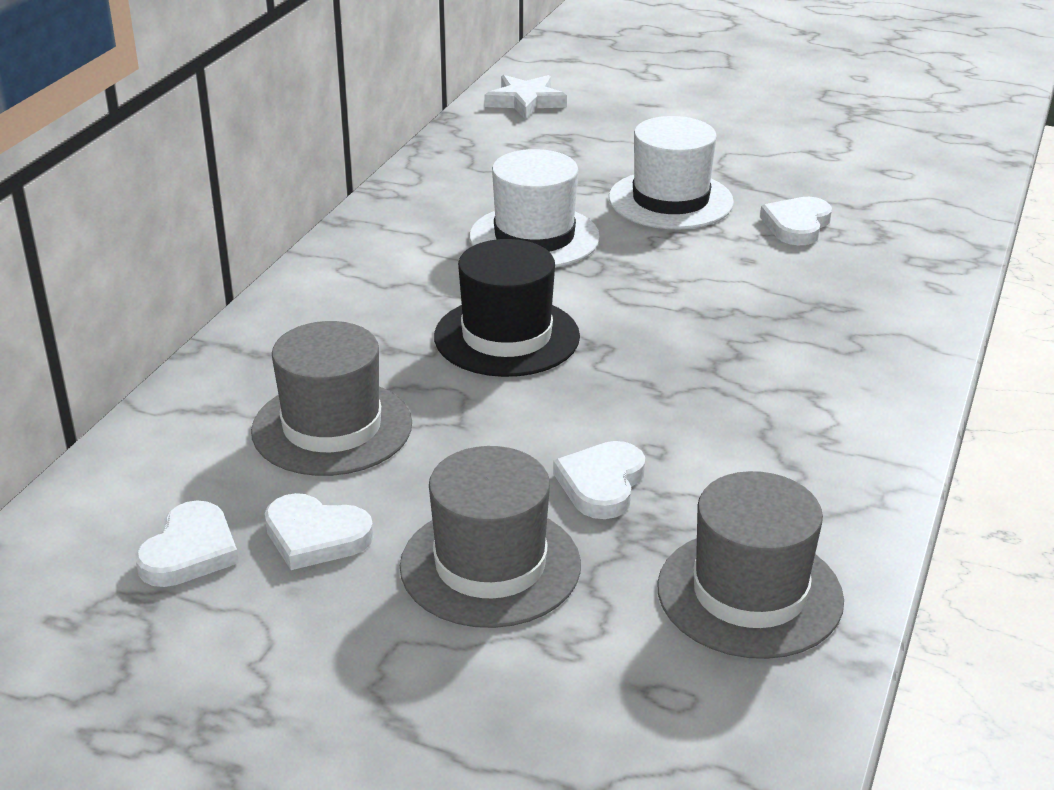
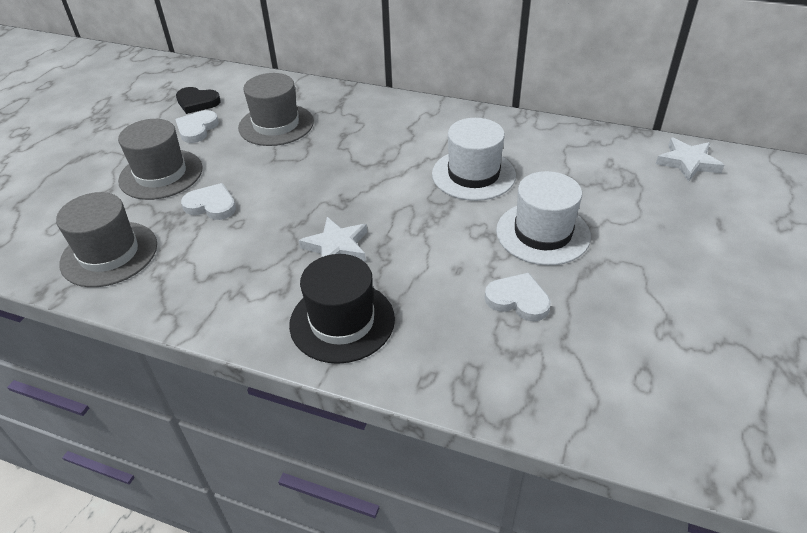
camera: 90 degrees right, 10 degrees up
(190, 551) = (197, 102): white heart -> black heart
(506, 337) = (354, 169): black hat -> black hat (342, 321)
(710, 350) = (336, 247): none -> white star

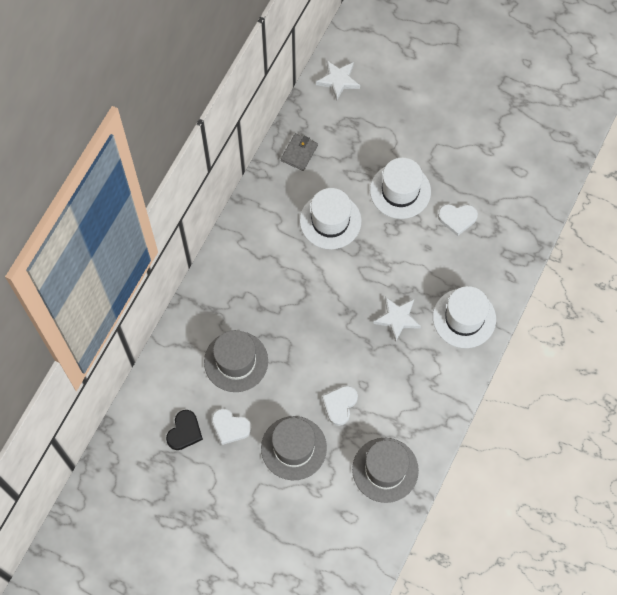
camera: 85 degrees left, 25 degrees up
(342, 321) = (464, 318): black hat -> white hat
(518, 300) = (457, 218): white heart -> white heart turned 120 degrees counterclockwise
(561, 142) = (299, 153): none -> grey wallet

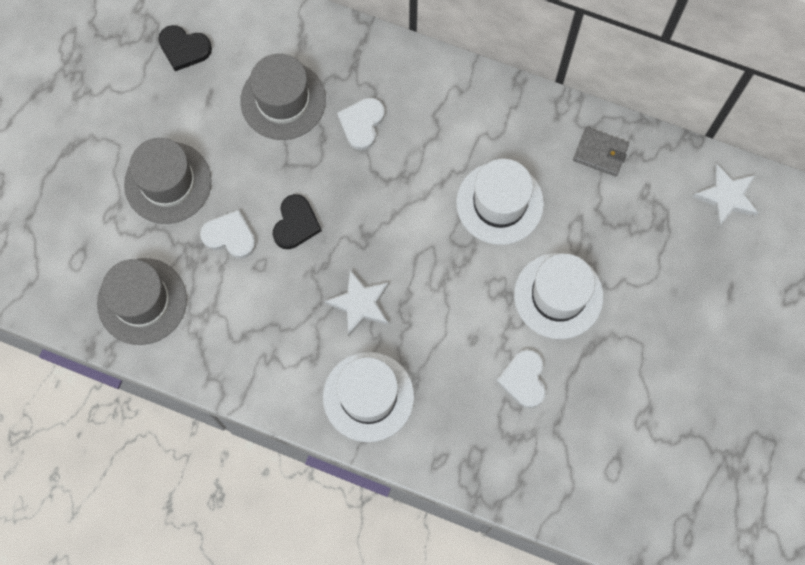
camera: 85 degrees right, 5 degrees up
(230, 427) = (193, 102): white heart -> white heart (362, 124)
(334, 358) = (296, 224): none -> black heart

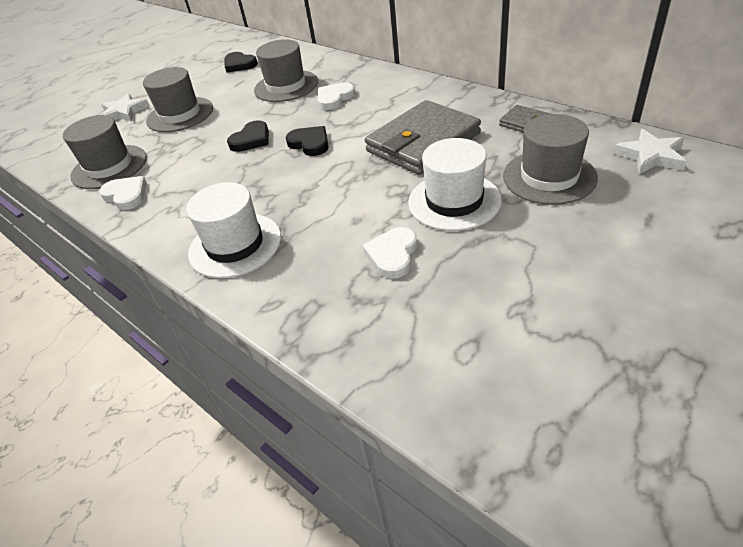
camera: 25 degrees right, 30 degrees down
(230, 236) = (199, 141): white heart -> white heart (126, 195)
(360, 304) = (269, 186): white star -> white star (124, 112)
(371, 222) = (310, 143): none -> black heart
(500, 203) = (423, 142): white hat -> grey wallet
(639, 244) = (549, 177): none -> grey hat

